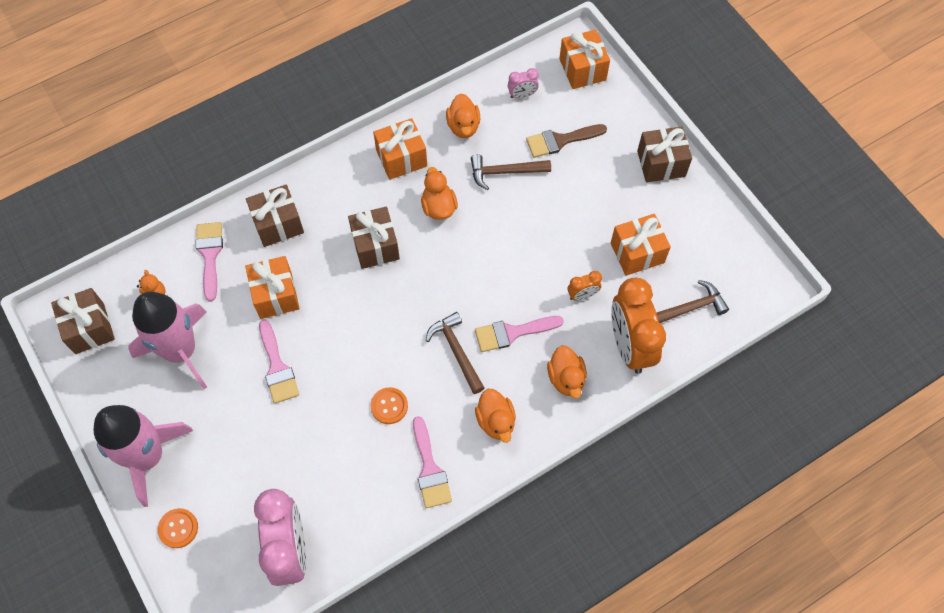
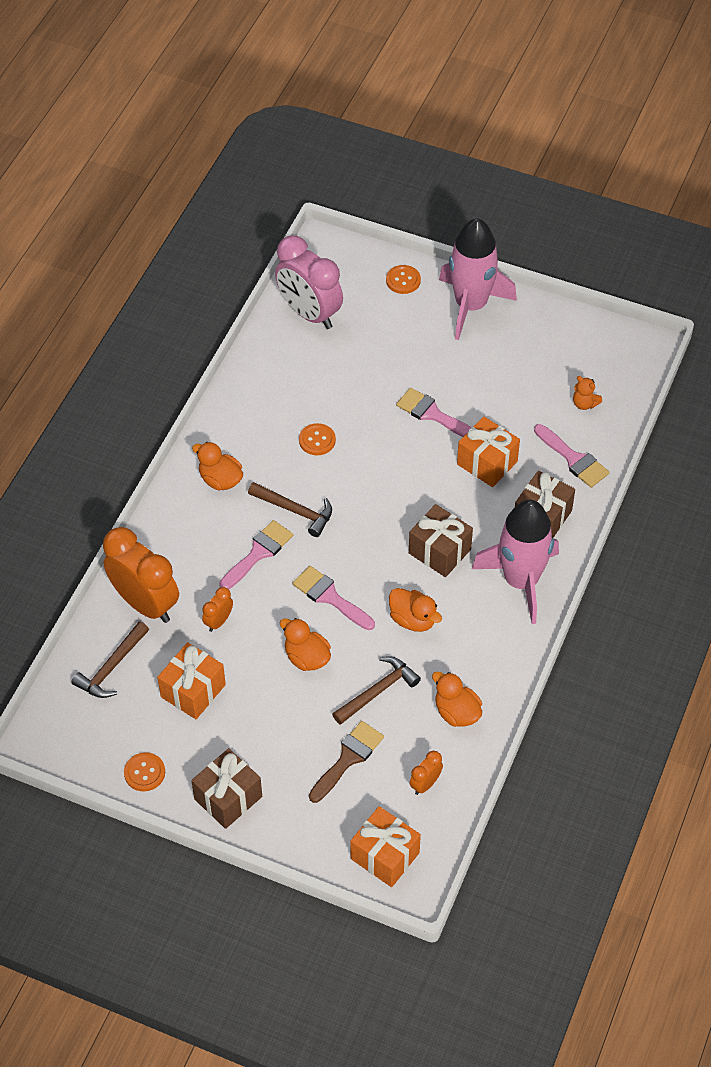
camera: 145 degrees right, 10 degrees down
(89, 328) = (609, 354): brown gift -> none
(180, 351) = (521, 380): pink rocket -> pink rocket (521, 580)
(401, 158) = (488, 643): orange gift -> none
(429, 469) = (248, 418): pink brush -> pink brush (330, 597)
(522, 95) = (425, 784): pink clock -> orange clock
(566, 378) = (184, 545): orange duck -> orange duck (306, 657)
(709, 215) = (144, 772): none -> orange button

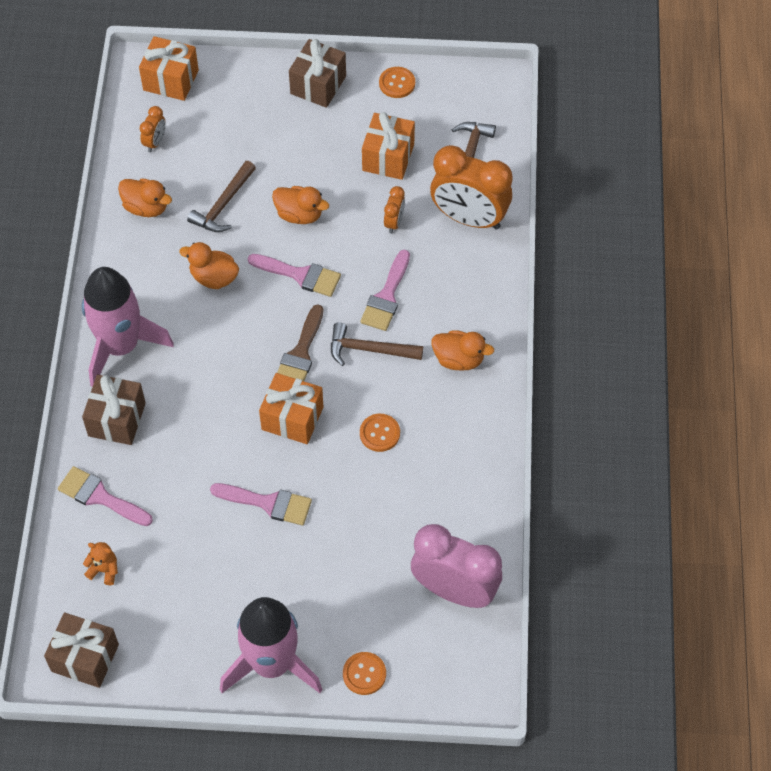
camera: 160 degrees right, 5 degrees up
(348, 759) = (229, 143): brown brush -> brown brush (300, 353)
(439, 551) = (210, 352): brown gift -> brown gift (85, 658)
(487, 463) = (192, 463): orange gift -> orange gift (292, 418)

